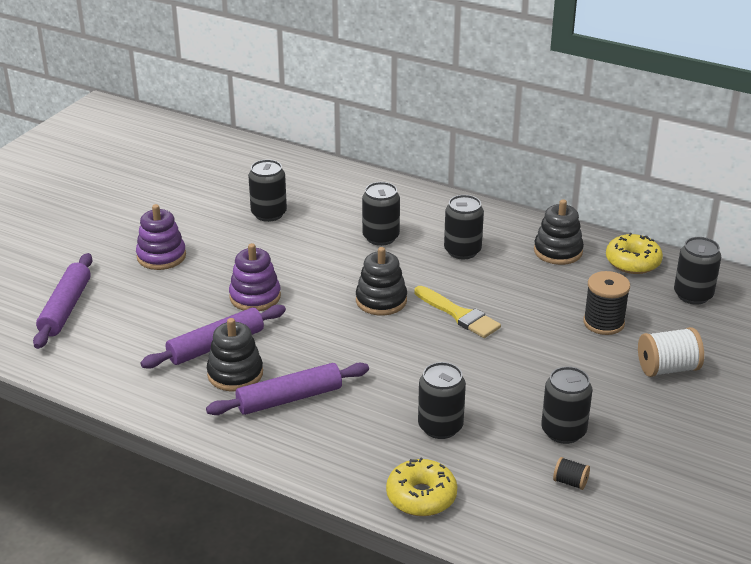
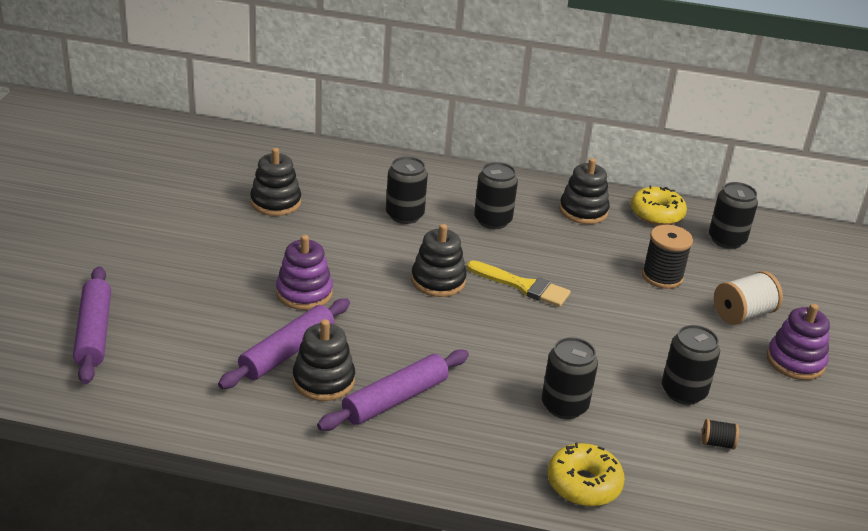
camera: 20 degrees left, 0 degrees up
(161, 256) = (179, 261): purple stacking toy -> purple stacking toy (795, 361)
(269, 214) = (275, 202): black can -> black stacking toy

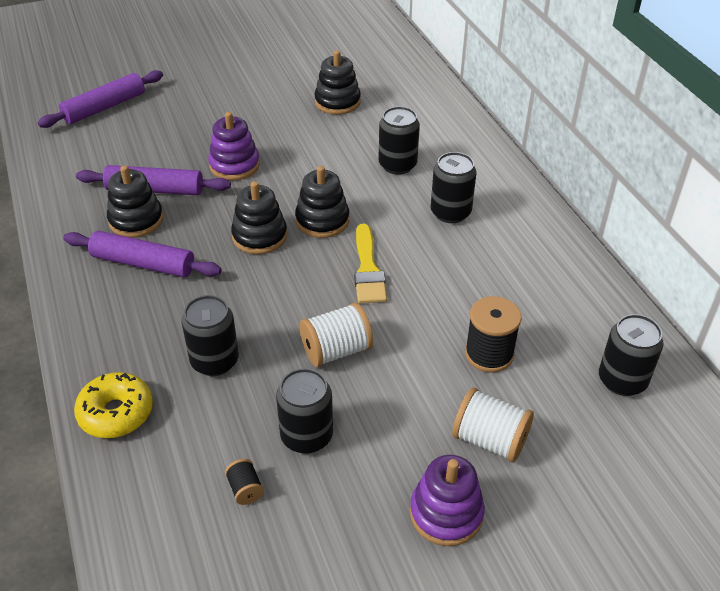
camera: 60 degrees right, 10 degrees up
(583, 211) = (539, 259): black stacking toy -> black stacking toy (259, 236)
(603, 340) = (336, 350): none -> white spool
(656, 214) = (602, 310): yellow donut -> none

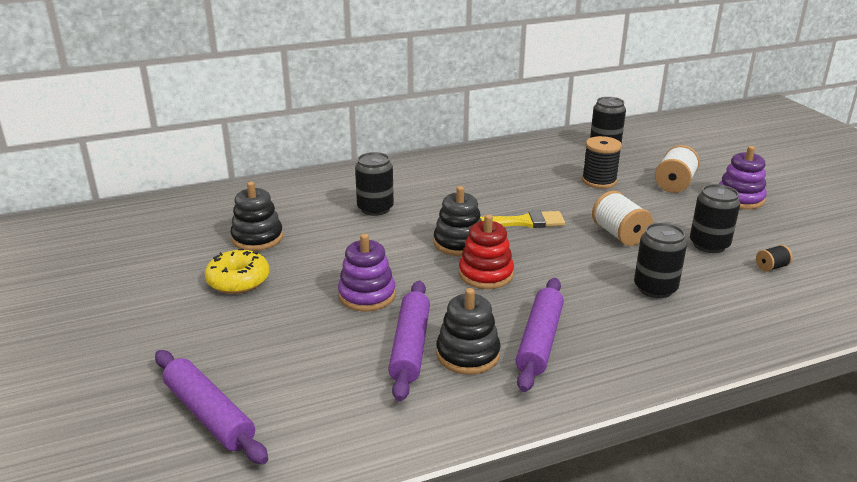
camera: 90 degrees left, 15 degrees down
(116, 413) = (739, 334): yellow donut -> yellow donut (238, 281)
(259, 236) = (486, 274): black stacking toy -> red stacking toy
(450, 212) = (444, 188): black can -> none

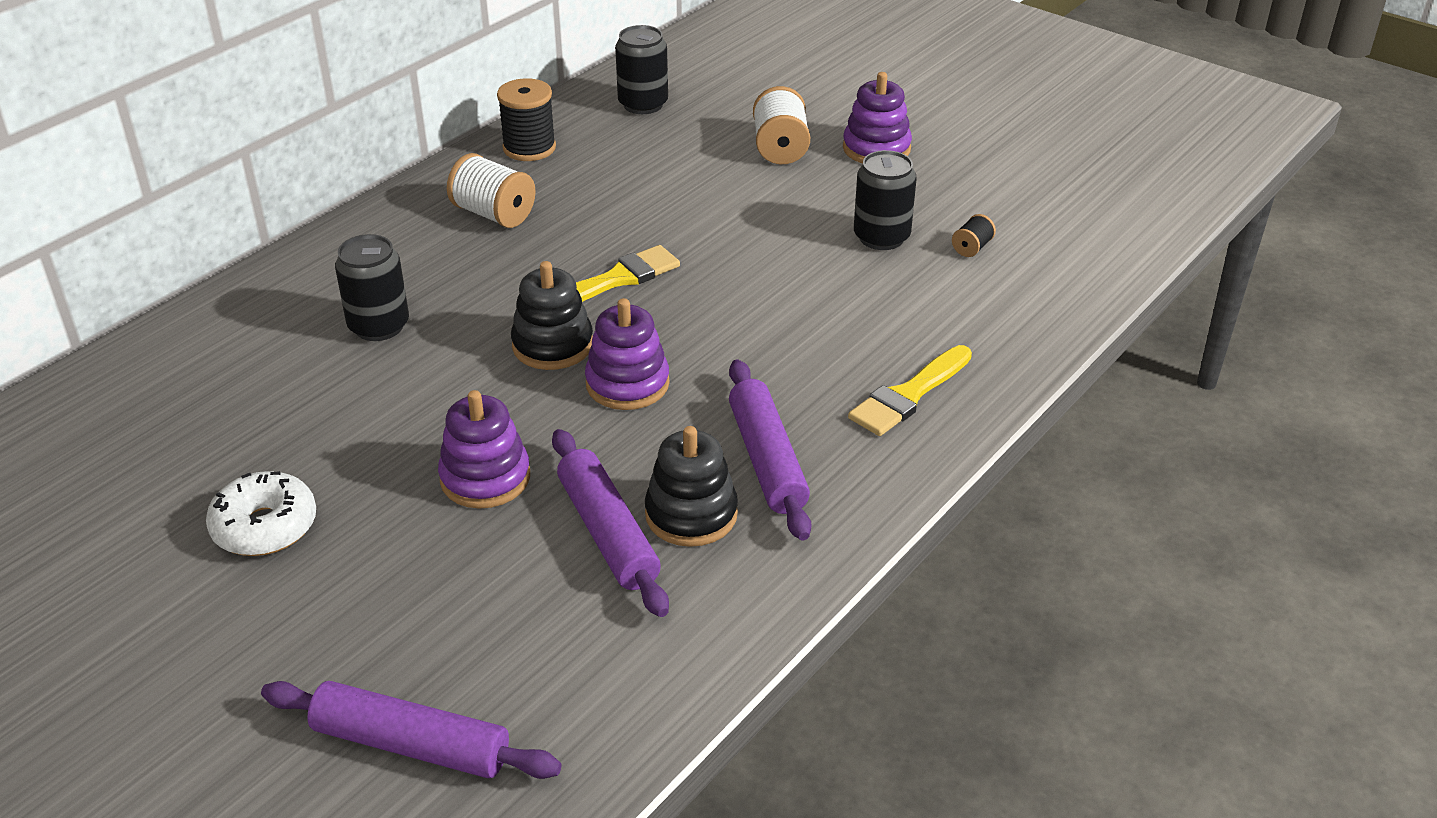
camera: 30 degrees left, 10 degrees up
(238, 281) = (265, 527): yellow donut -> white donut
(257, 238) = (229, 443): black stacking toy -> none
(486, 274) = (627, 384): red stacking toy -> purple stacking toy
(599, 181) = (676, 173): black spool -> black spool (529, 148)
(619, 235) = (761, 258): white spool -> white spool (494, 214)
(655, 288) = (856, 328): black can -> none
(664, 336) = (908, 395): none -> yellow brush

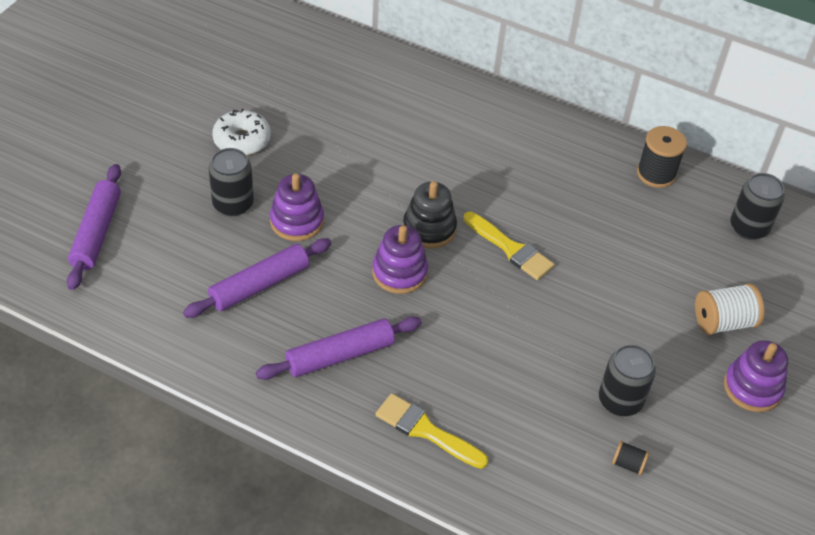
camera: 75 degrees right, 10 degrees up
(379, 326) = (425, 144): black can -> black can (233, 204)
(494, 214) = (565, 171): white spool -> none
(691, 514) = (282, 322): black stacking toy -> none

